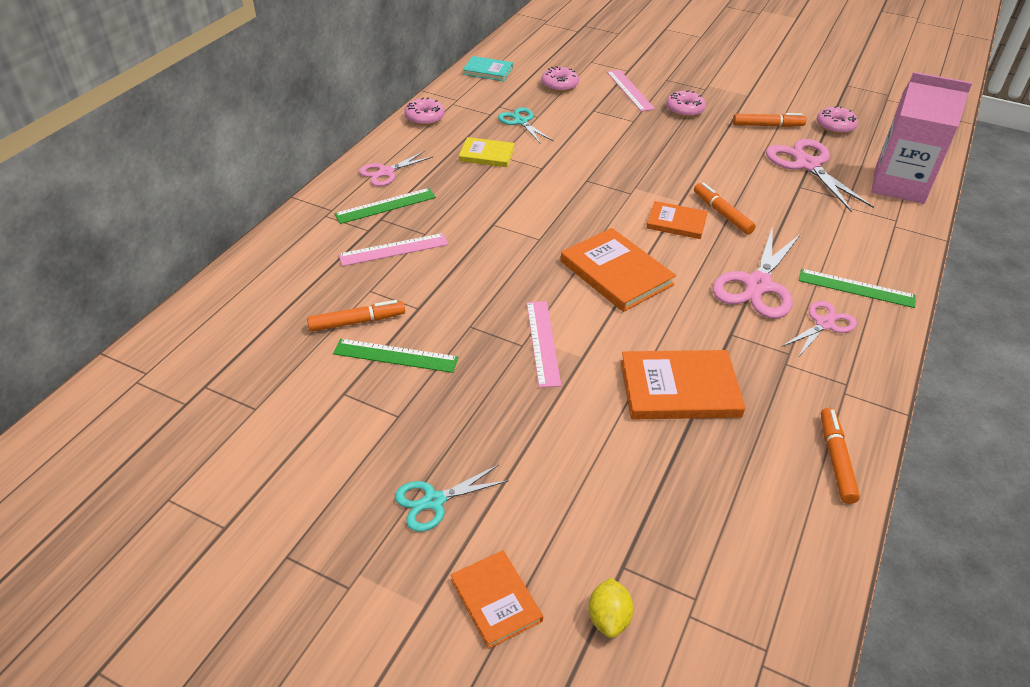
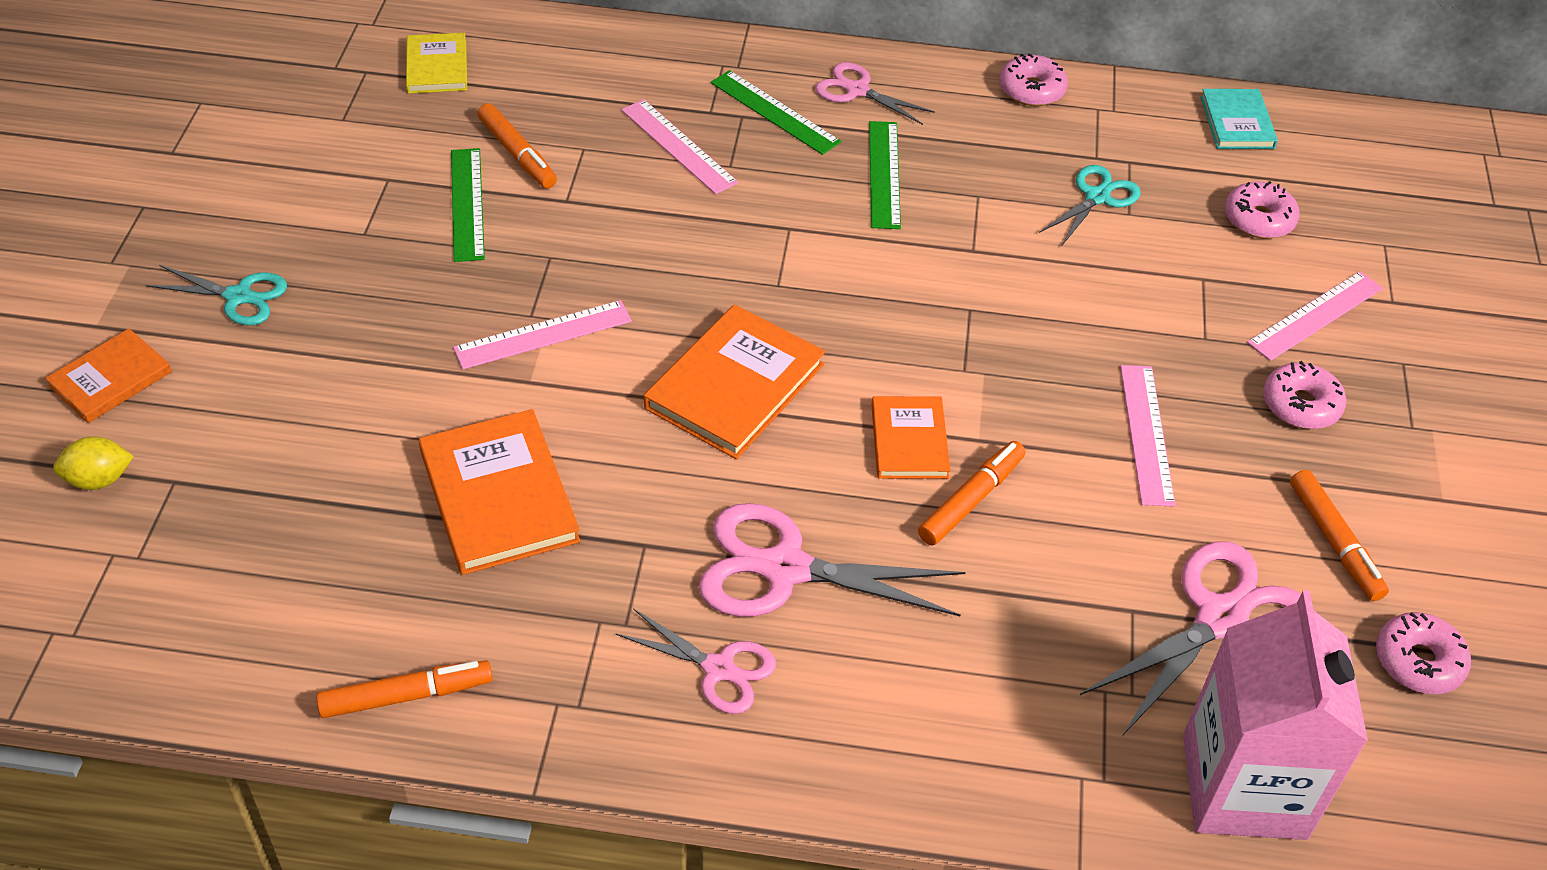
camera: 70 degrees right, 5 degrees up
(434, 501) = (239, 296): turquoise scissors -> turquoise scissors turned 150 degrees clockwise
(486, 155) = (970, 180): yellow book -> yellow book (437, 67)
(691, 153) = (1146, 434): none -> pink ruler
(856, 288) = (841, 714): green ruler -> green ruler (884, 174)

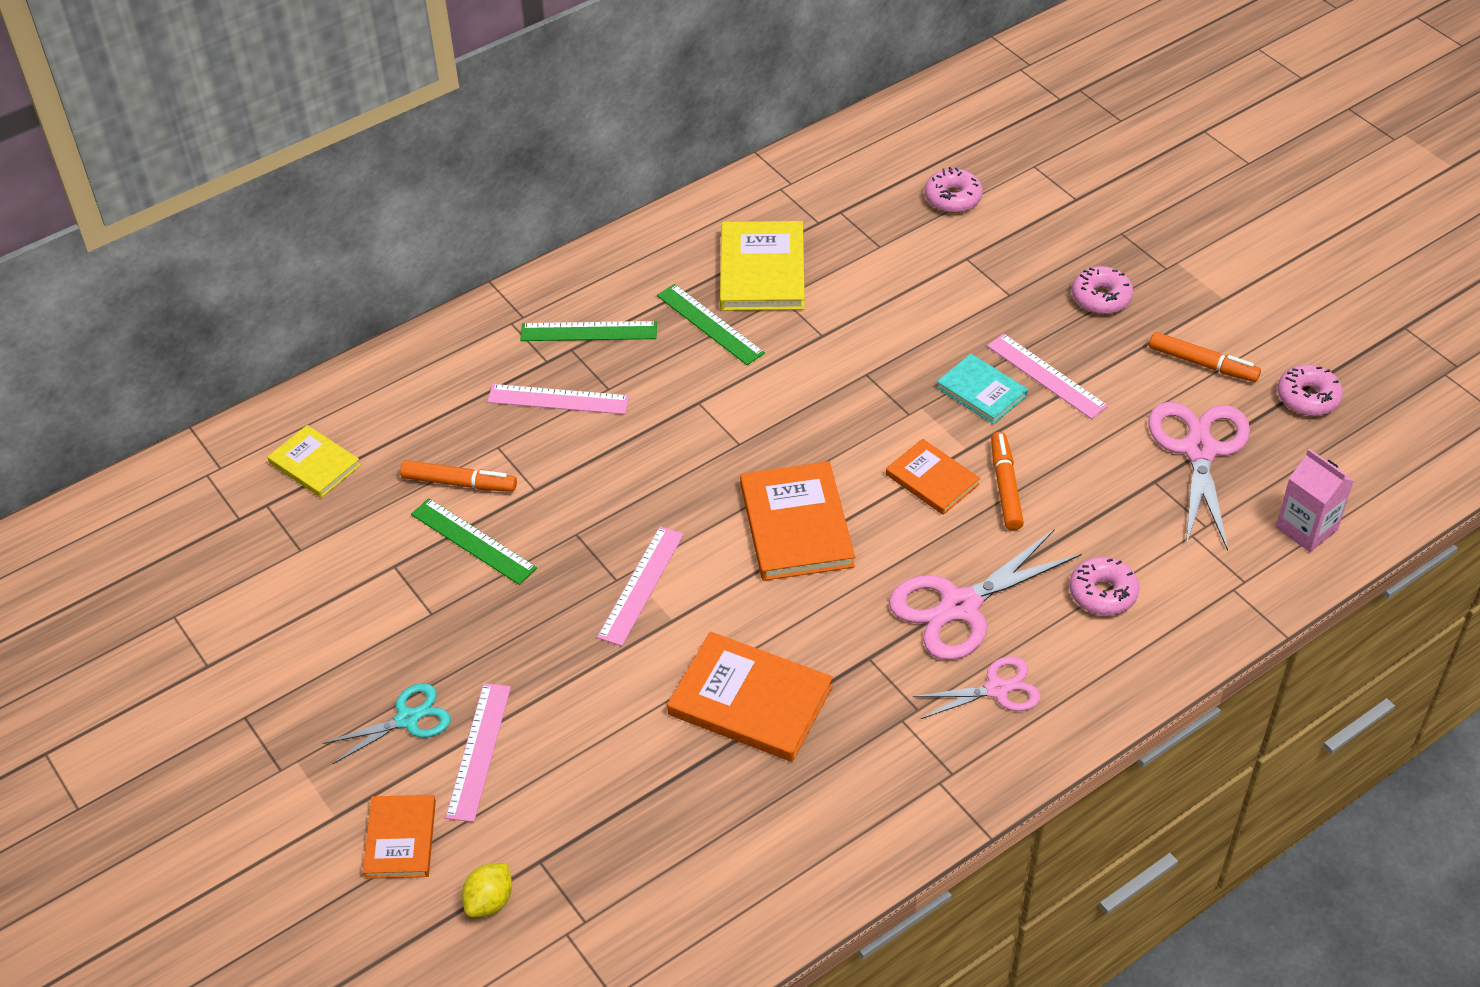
camera: 40 degrees left, 0 degrees up
(406, 696) = (855, 851): orange marker -> none
(857, 90) = (621, 279): pink scissors -> none
(989, 162) = (762, 270): none -> yellow book
(1031, 90) = (726, 203): pink donut -> pink donut (1102, 593)
(1097, 197) = (850, 248): turquoise scissors -> none
(1237, 122) = (869, 142): turquoise book -> turquoise book (981, 391)
(1244, 786) = (1306, 528): pink carton -> pink carton, size x0.57
(1315, 315) = (1048, 237): pink ruler -> pink ruler (479, 751)

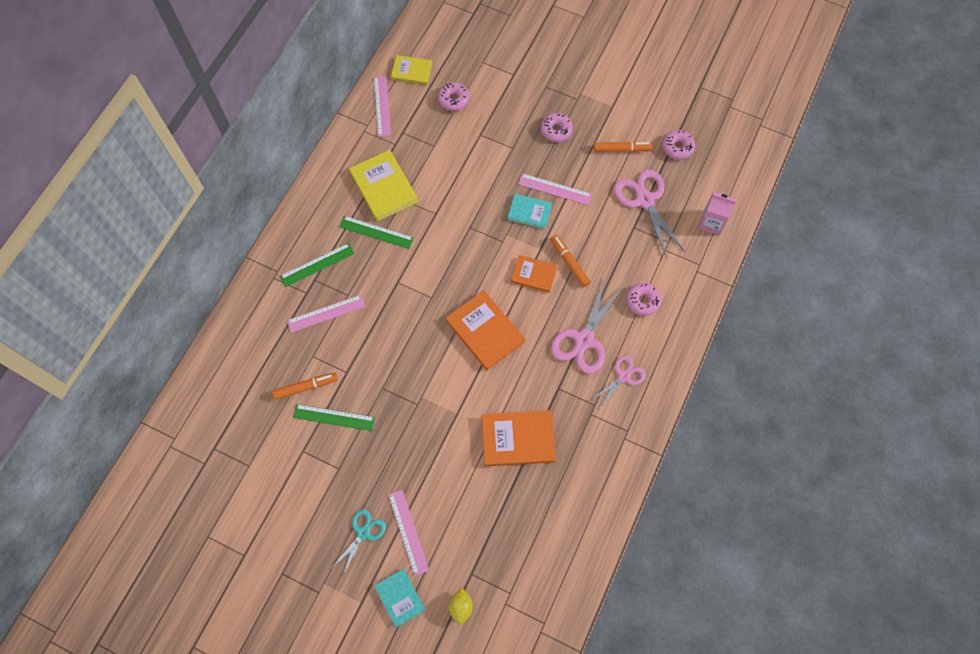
camera: 30 degrees left, 20 degrees up
(314, 464) = (223, 412): yellow book -> yellow book (411, 71)
(400, 839) = (400, 597): orange book -> turquoise book
(641, 585) = (431, 401): pink ruler -> pink ruler (382, 106)

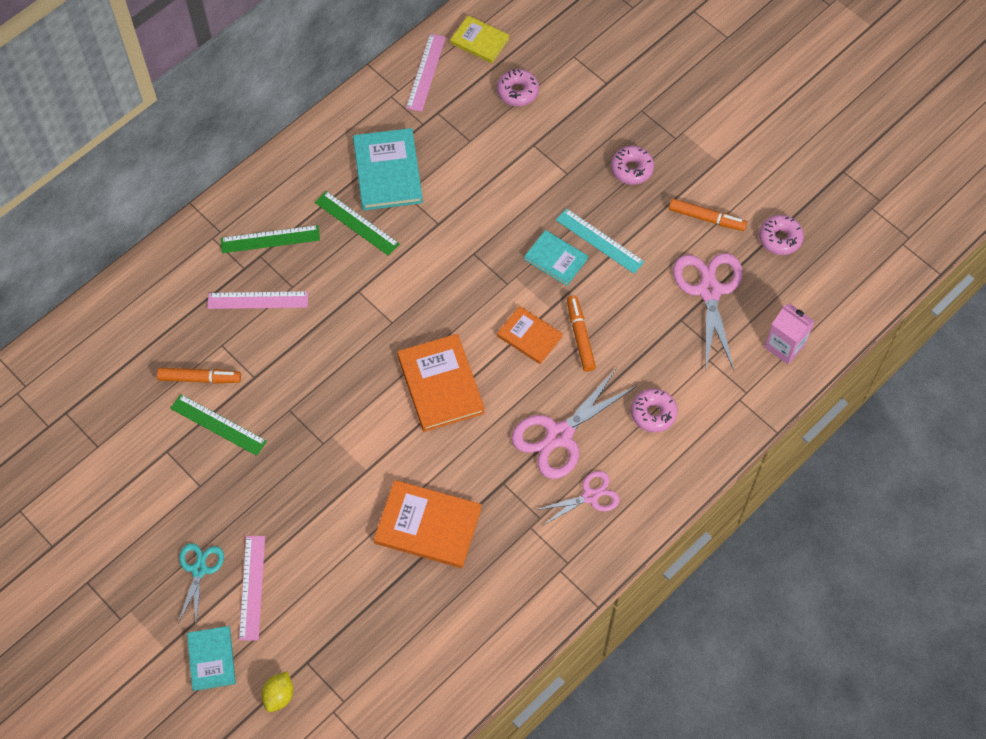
camera: 20 degrees right, 5 degrees down
(363, 533) = (199, 570): turquoise scissors -> turquoise scissors turned 45 degrees counterclockwise
(383, 187) = (387, 172): yellow book -> turquoise book
(555, 189) = (599, 241): pink ruler -> turquoise ruler

